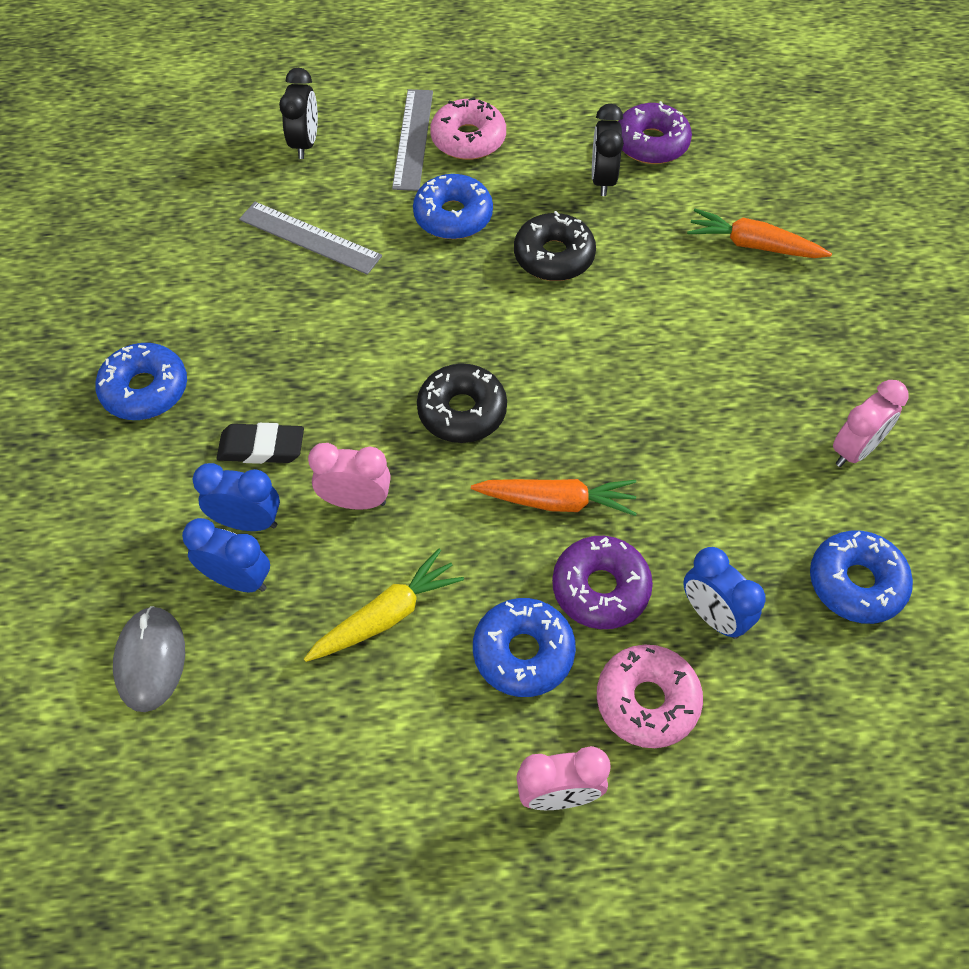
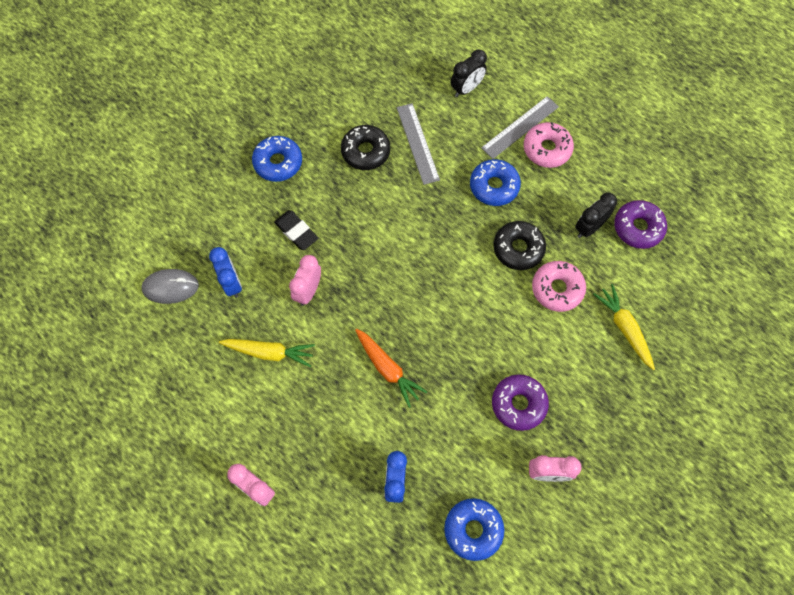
camera: 45 degrees right, 10 degrees up
(150, 660) = (170, 287): grey mouse -> grey mouse turned 45 degrees clockwise
(247, 522) = (259, 261): blue clock -> none
(355, 501) = (308, 291): pink clock -> pink clock turned 120 degrees counterclockwise
(462, 411) = (393, 290): black donut -> black donut (365, 151)
(523, 652) = (304, 419): blue donut -> none
(600, 588) = (363, 424): purple donut -> purple donut (518, 404)
(647, 701) = (329, 487): pink donut -> pink donut (557, 289)
(753, 245) = (624, 328): orange carrot -> yellow carrot

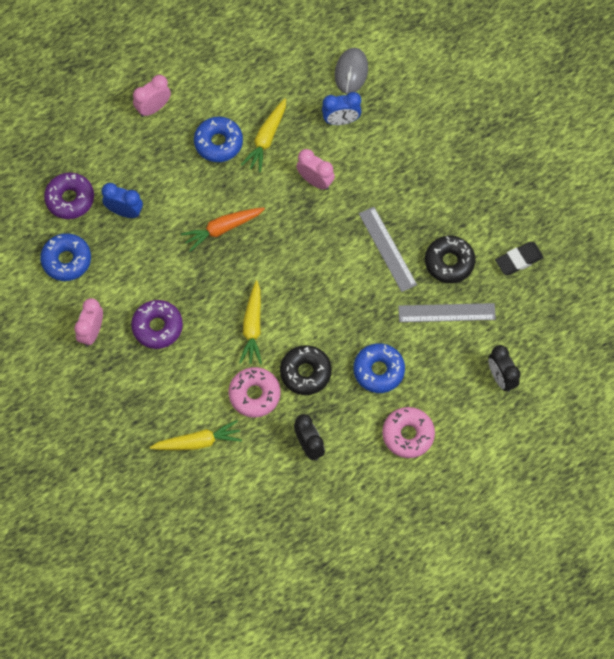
camera: 105 degrees right, 0 degrees up
(278, 163) = (457, 182): blue donut -> blue donut (218, 143)
(296, 232) = (378, 183): black eraser -> black eraser (518, 260)
(487, 309) = (252, 327): none -> yellow carrot
(520, 127) = (441, 416): grey ruler -> grey ruler (387, 249)
(638, 228) = (296, 492): purple donut -> purple donut (70, 199)

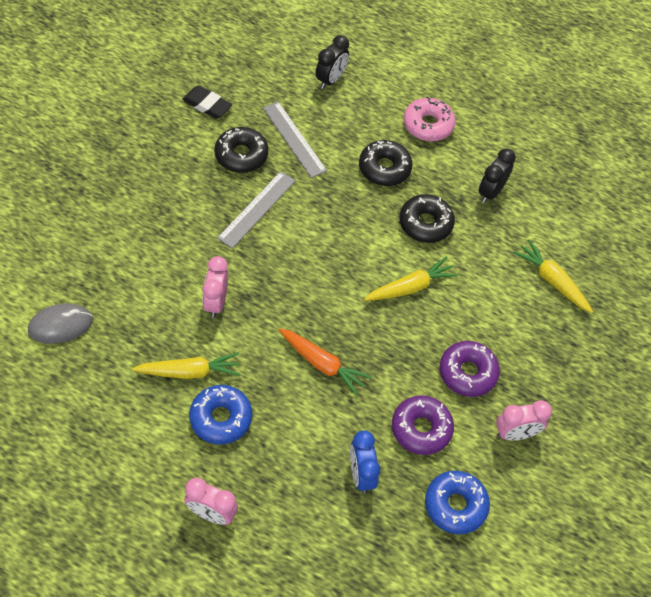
camera: 125 degrees left, 10 degrees down
(70, 199) = (381, 544): purple donut -> purple donut (421, 428)
(254, 394) = (475, 255): pink donut -> none
(341, 120) = (129, 309): blue clock -> none
(378, 370) = (384, 168): blue donut -> black donut

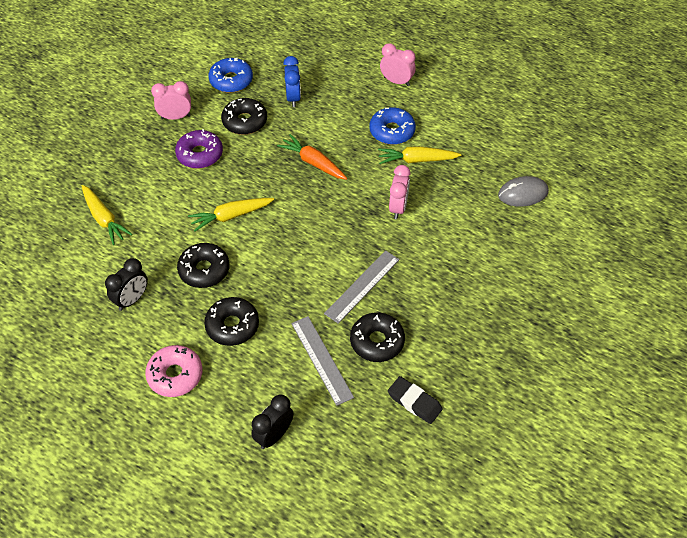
camera: 170 degrees left, 5 degrees down
(421, 428) = (245, 121): purple donut -> black donut

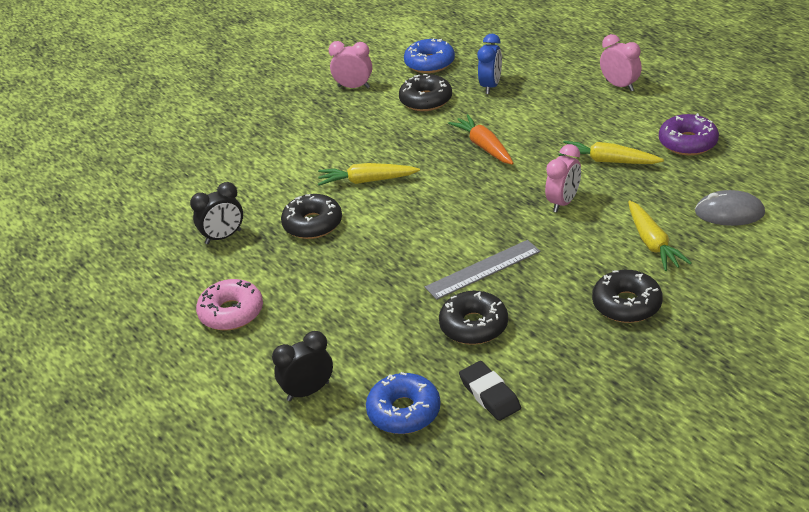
camera: 25 degrees right, 15 degrees down
(104, 219) = (233, 163): yellow carrot -> yellow carrot (652, 243)
(200, 154) = (362, 122): purple donut -> purple donut (687, 142)
(232, 326) = (316, 280): black donut -> black donut (626, 304)
(321, 360) = (399, 330): grey ruler -> none
(392, 131) = (591, 130): blue donut -> blue donut (404, 411)

